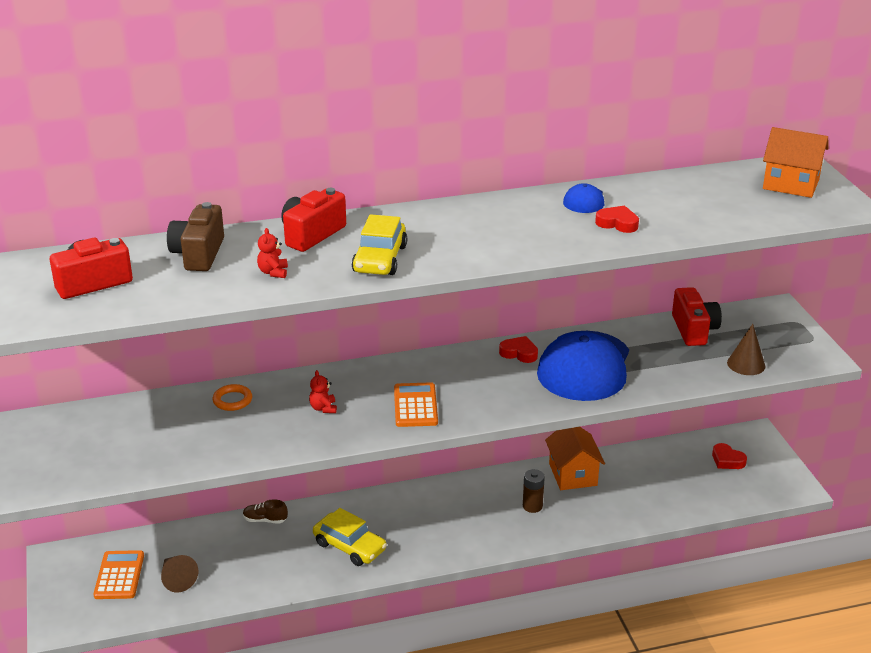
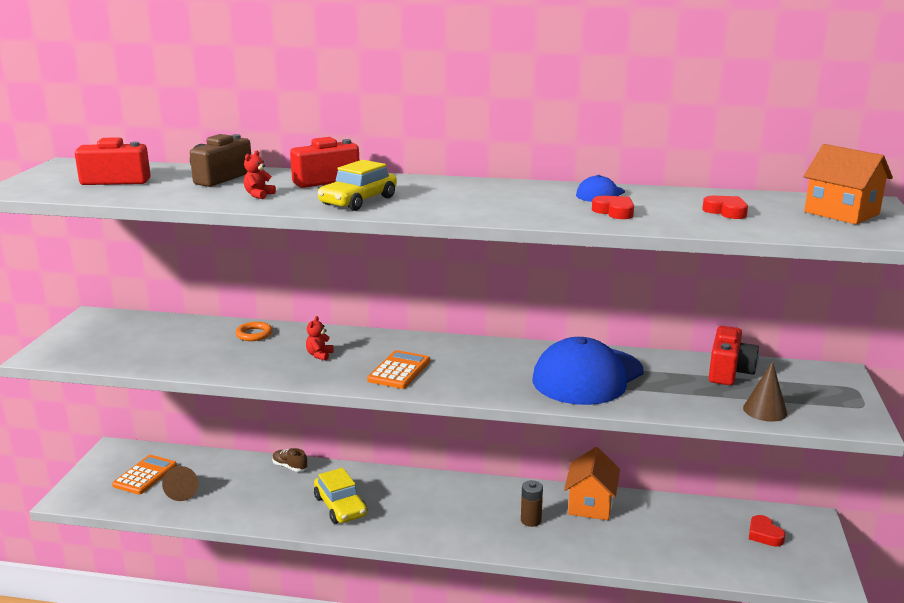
camera: 25 degrees right, 10 degrees down
(519, 353) = (533, 353): red heart -> red heart (726, 211)

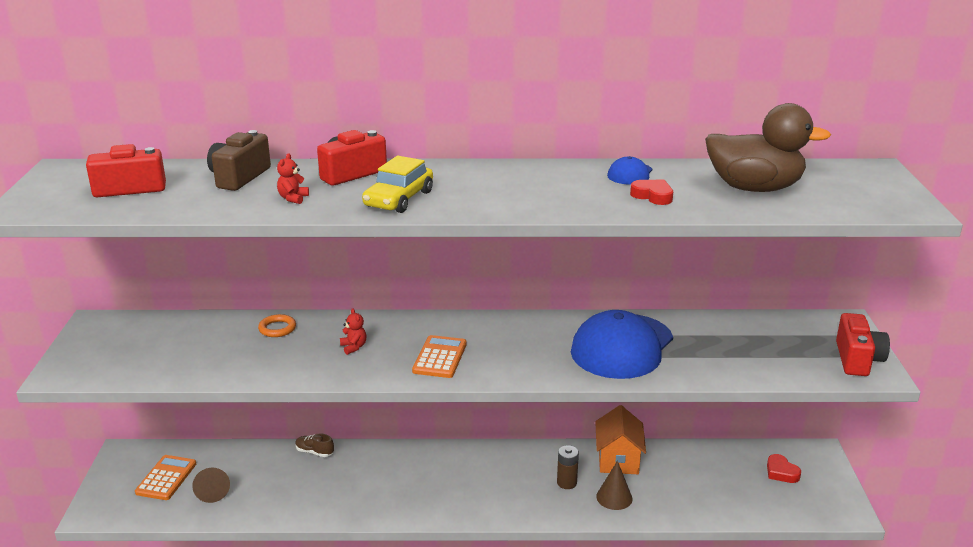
camera: 10 degrees left, 5 degrees up
(319, 355) = (353, 347): red teddy bear -> red teddy bear turned 150 degrees clockwise
(340, 506) = (378, 489): yellow car -> none
(726, 211) = (754, 188): red heart -> brown duck
(729, 371) = (749, 329): red camera -> red camera (857, 359)
(765, 410) = (792, 368): brown cone -> brown cone (614, 497)
(841, 213) = (856, 182): orange house -> none

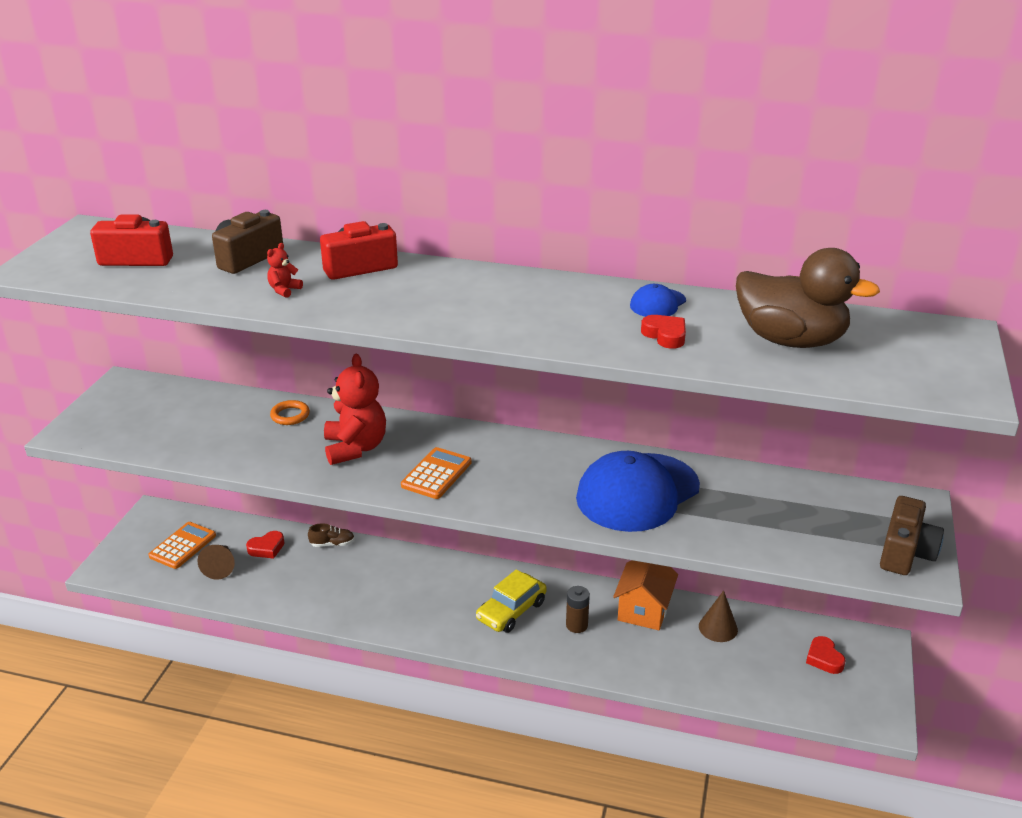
camera: 15 degrees right, 5 degrees up
(252, 466) = (267, 548): none -> red heart
(314, 452) = (332, 544): brown shoe -> brown shoe turned 135 degrees clockwise
(353, 347) = (355, 448): red teddy bear -> red teddy bear, size x2.30
(399, 199) = (389, 304): yellow car -> yellow car (511, 611)
(614, 497) = (621, 651): brown cone -> brown cone (718, 628)
(857, 359) = (905, 553): red camera -> brown camera

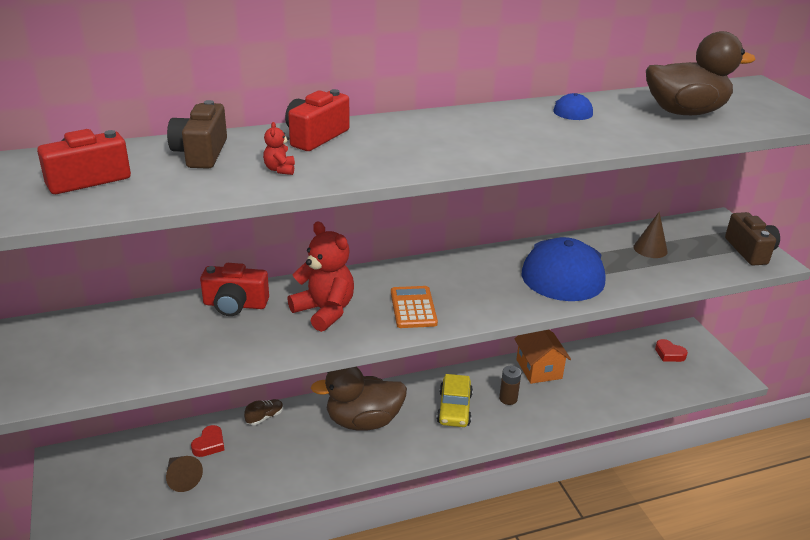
camera: 35 degrees left, 0 degrees up
(183, 546) = (125, 476): orange calculator -> none
(290, 415) = (235, 305): orange ring -> red camera
(413, 585) = (363, 421): none -> brown duck
(665, 335) = (611, 128): red heart -> none
(718, 628) = (594, 361): brown cone -> brown cone (650, 249)

